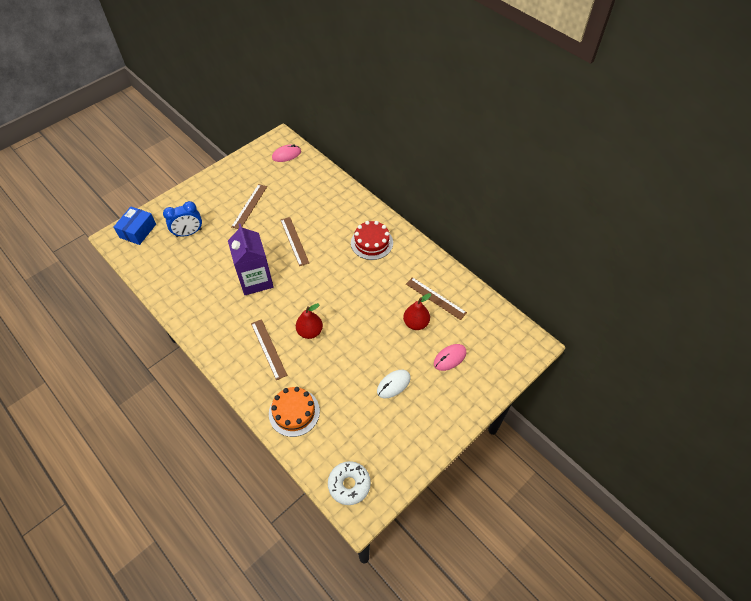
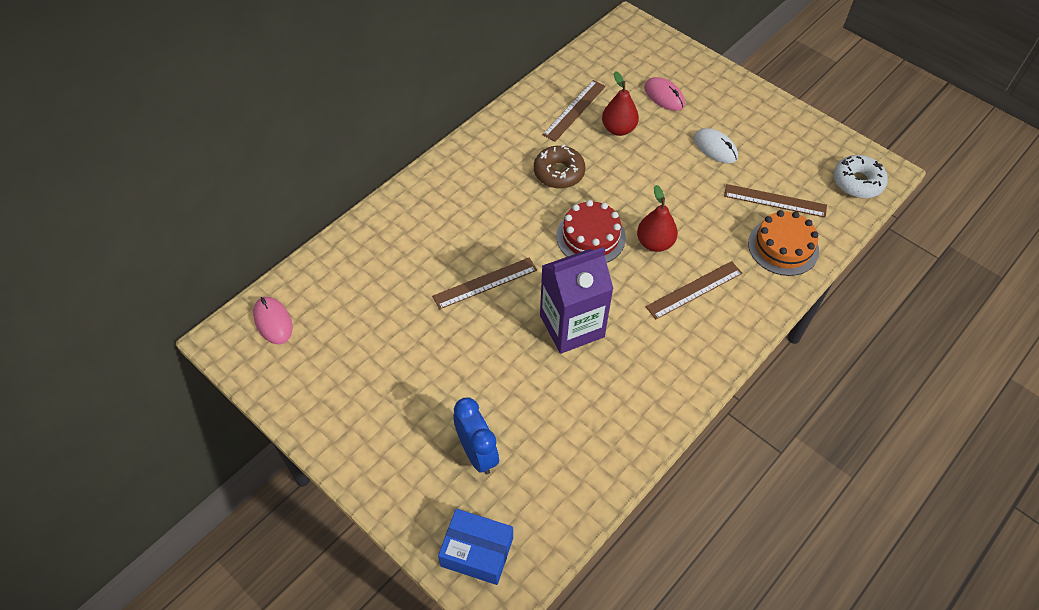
camera: 95 degrees left, 0 degrees up
(249, 206) = (407, 362): brown ruler -> brown ruler (775, 201)
(372, 243) = (482, 183): red cake -> red cake (590, 237)
(377, 284) = (559, 173): none -> brown donut

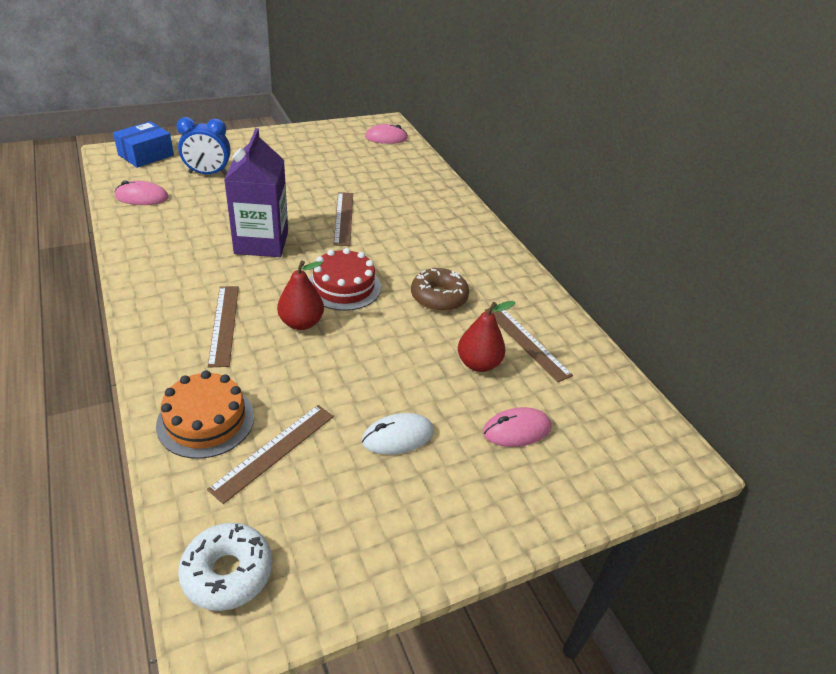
camera: 110 degrees right, 15 degrees down
(569, 482) = (142, 197): none -> pink mouse

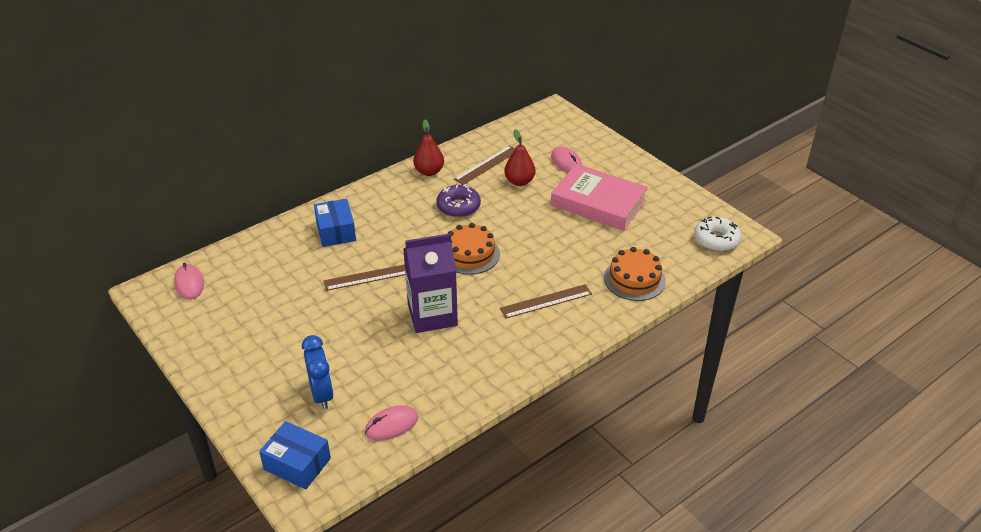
camera: 100 degrees left, 0 degrees up
(142, 197) = (391, 425): pink mouse -> pink mouse turned 75 degrees clockwise
(274, 451) = (638, 245): brown ruler -> none
(301, 323) = (523, 264): red pear -> red pear (429, 171)
(343, 286) = (470, 254): red cake -> orange cake
(398, 437) = (598, 203): white mouse -> pink book
(426, 211) = (336, 231): none -> blue box
(439, 297) = (458, 207): brown donut -> purple donut

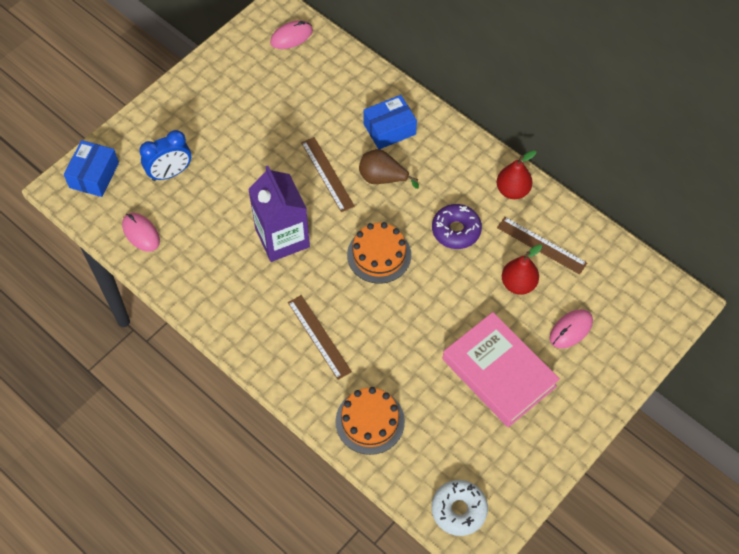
camera: 80 degrees right, 20 degrees up
(389, 242) = (383, 178): none -> brown pear
(598, 203) = (499, 373): pink book -> pink book turned 60 degrees counterclockwise

